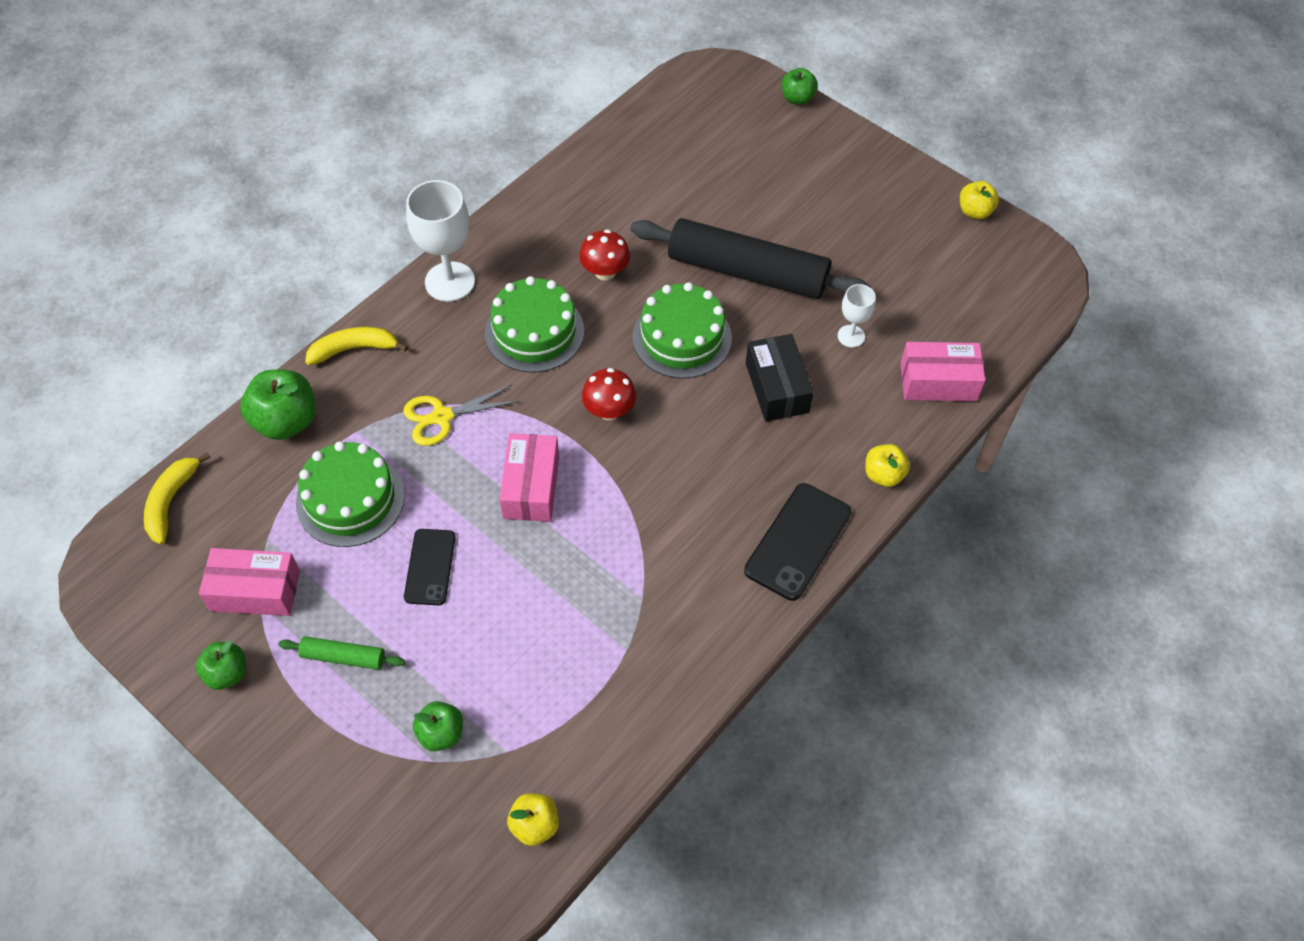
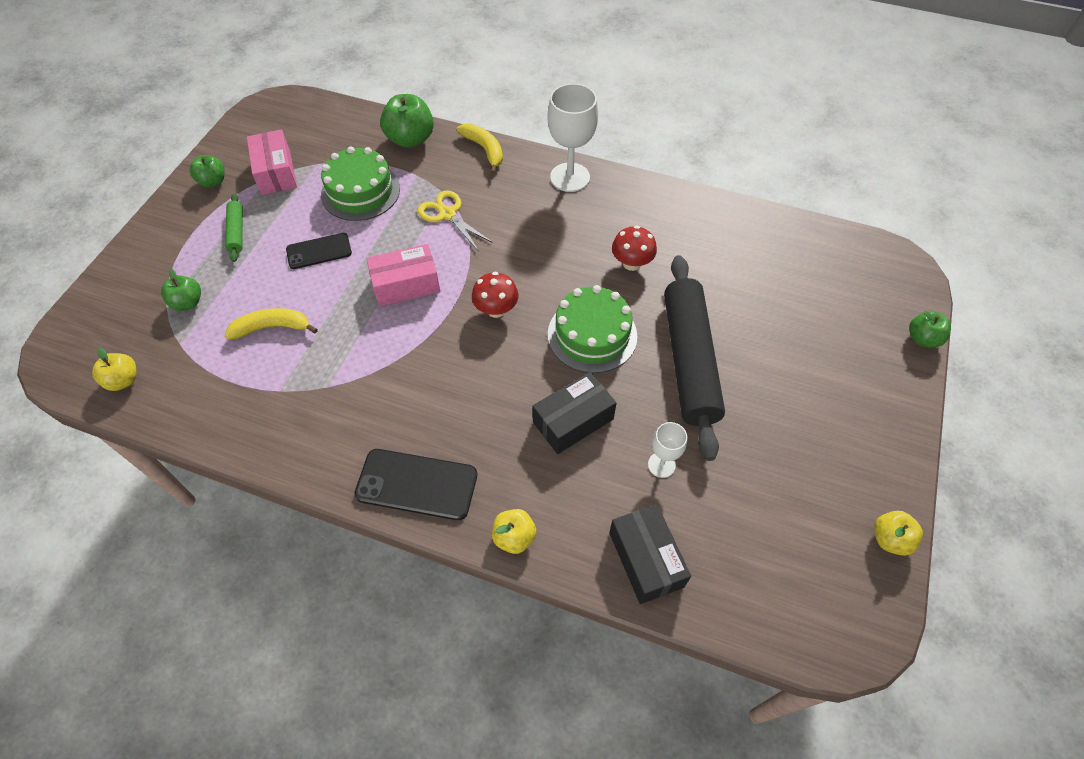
camera: 70 degrees right, 0 degrees up
(171, 501) = (330, 112): yellow banana -> yellow banana (272, 327)
(534, 332) = (549, 240): green cake -> none
(938, 382) = (646, 559): pink box -> black box

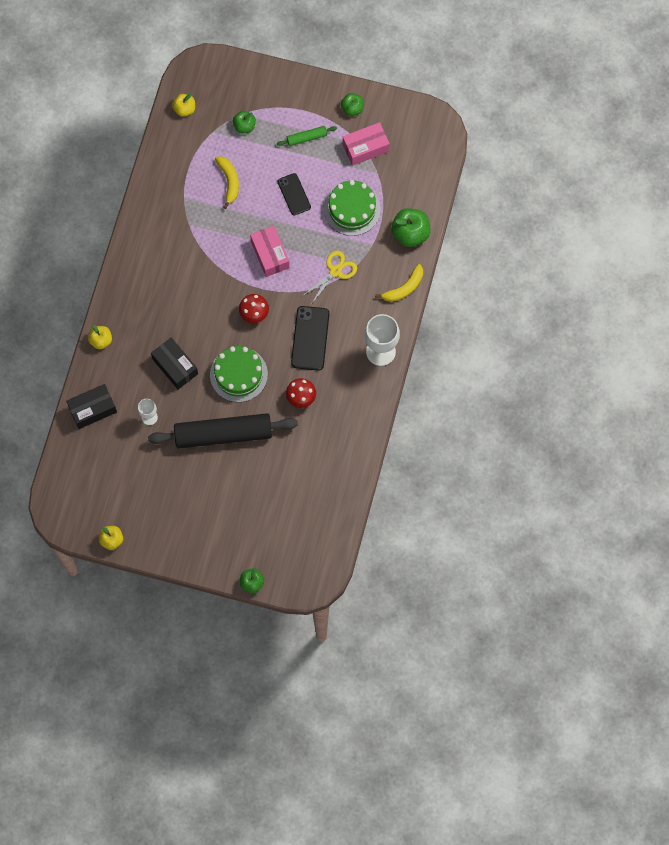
camera: 85 degrees right, 15 degrees up
(417, 484) = (128, 285): black phone -> black phone (310, 338)

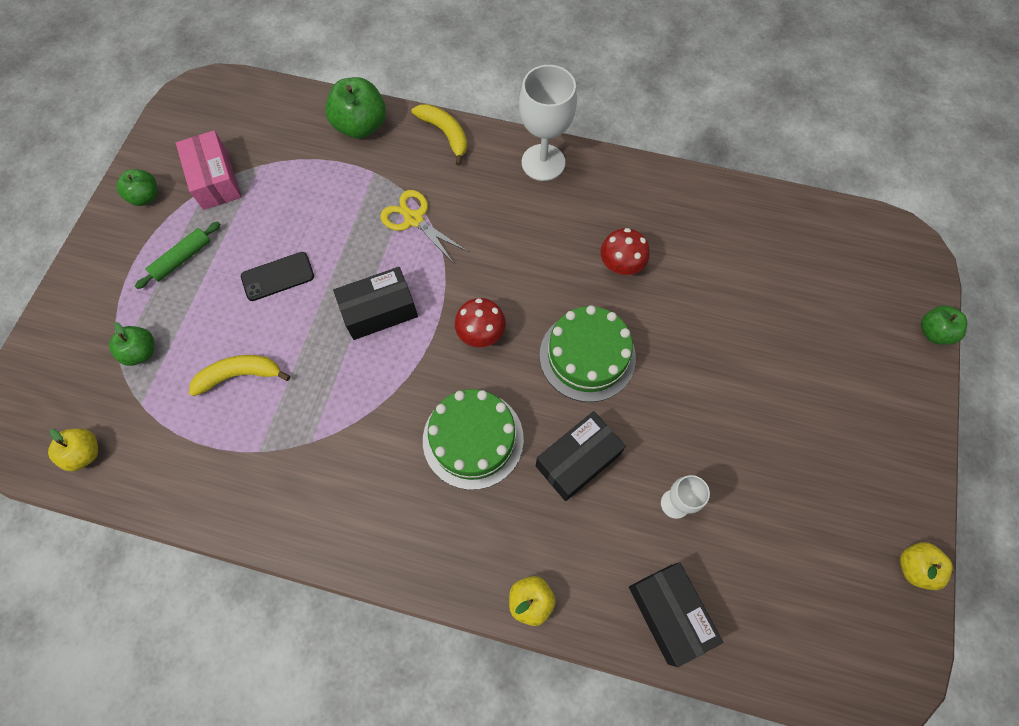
camera: 90 degrees left, 5 degrees down
(223, 434) = (692, 378): black rolling pin -> none
(270, 255) = (379, 311): pink box -> black box
(307, 138) = (182, 258): green rolling pin -> green rolling pin turned 60 degrees clockwise
(310, 338) = (523, 253): black phone -> none
(352, 209) = (314, 197): green cake -> green cake (473, 439)

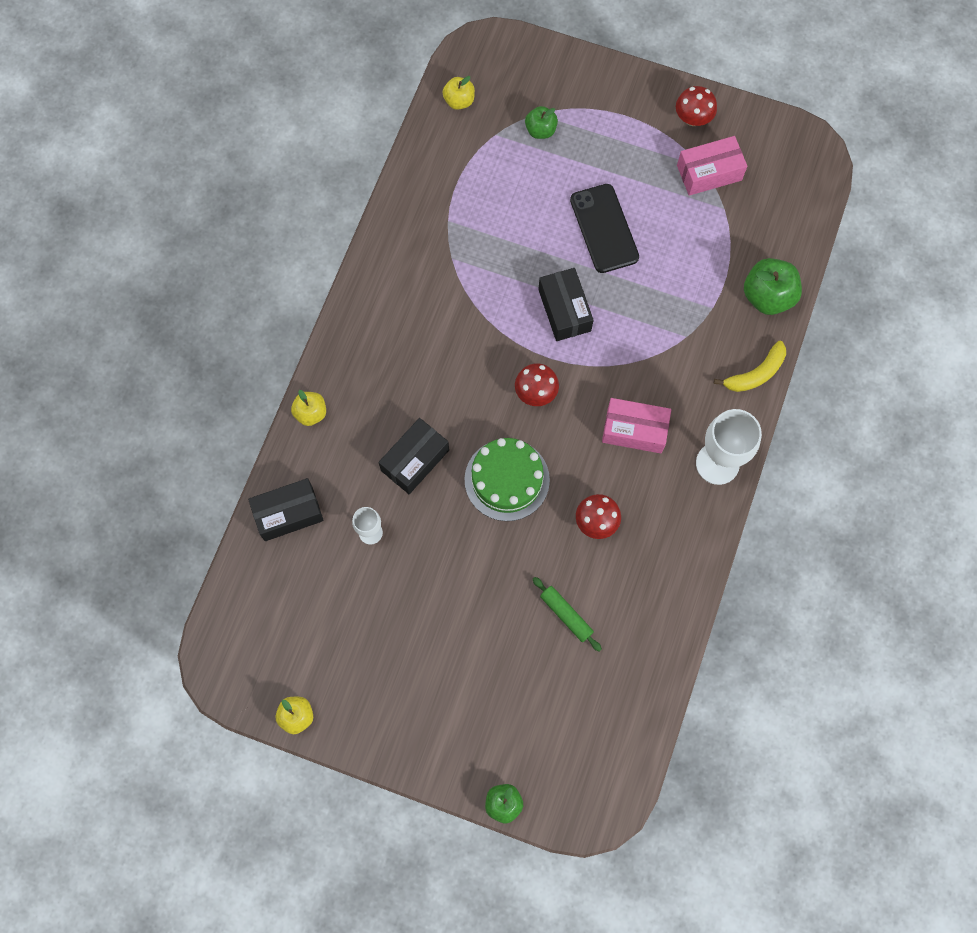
camera: 95 degrees right, 5 degrees up
(146, 197) = (693, 118): green apple -> red mushroom
(182, 258) = (627, 153): green rolling pin -> green rolling pin (566, 615)
(240, 375) = (513, 204): yellow banana -> none
(278, 276) = (604, 228): black phone -> black phone, size x1.52
(414, 219) = (657, 341): yellow scissors -> none
(473, 439) = (441, 380): green cake -> none
(515, 235) = (634, 430): none -> pink box
(577, 460) = (415, 460): black box -> black box turned 75 degrees clockwise

